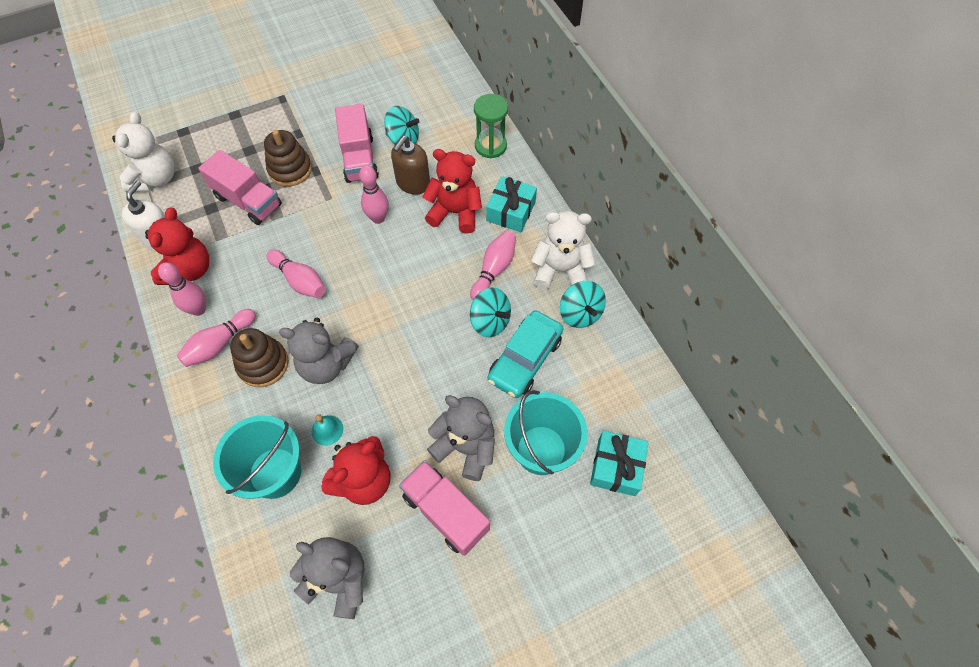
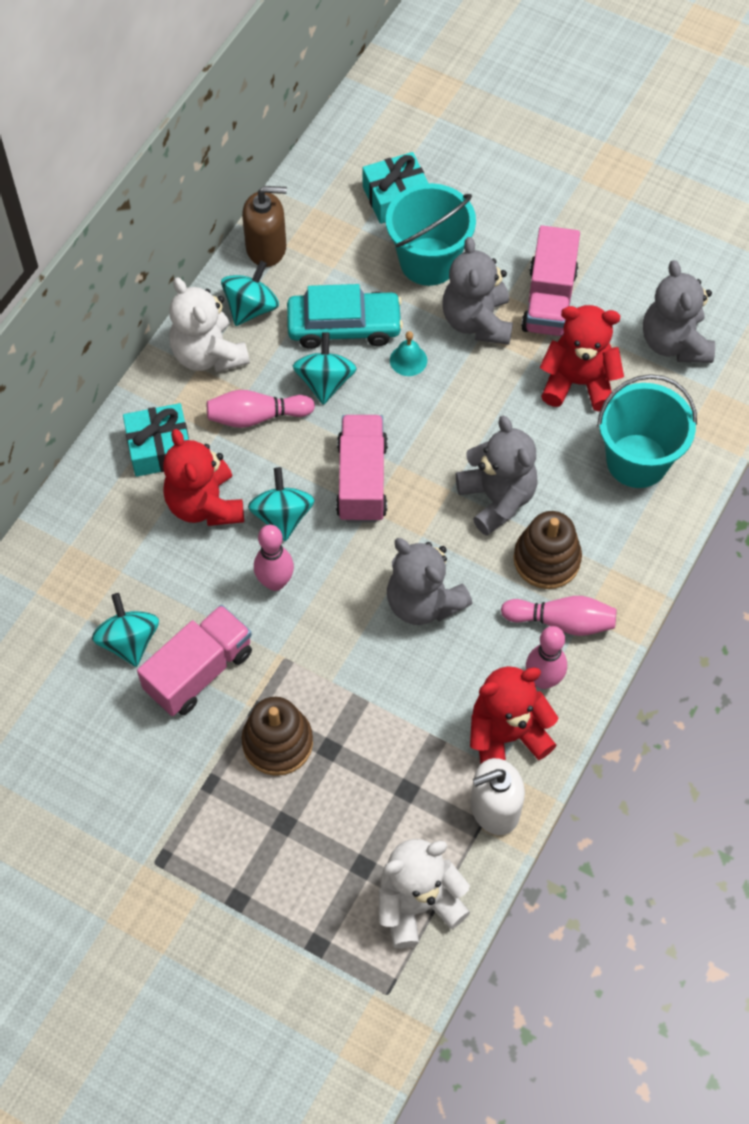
camera: 125 degrees left, 0 degrees up
(248, 201) = (363, 753): pink truck -> pink truck (362, 481)
(300, 280) = (423, 602): pink bowling pin -> grey teddy bear
(327, 430) = (560, 447): turquoise bell -> turquoise bell (408, 360)
(413, 183) = (193, 580): brown soap dispenser -> brown soap dispenser (266, 248)
(415, 244) = (282, 516): none -> turquoise spinning top
(490, 146) = (68, 531): green hourglass -> none

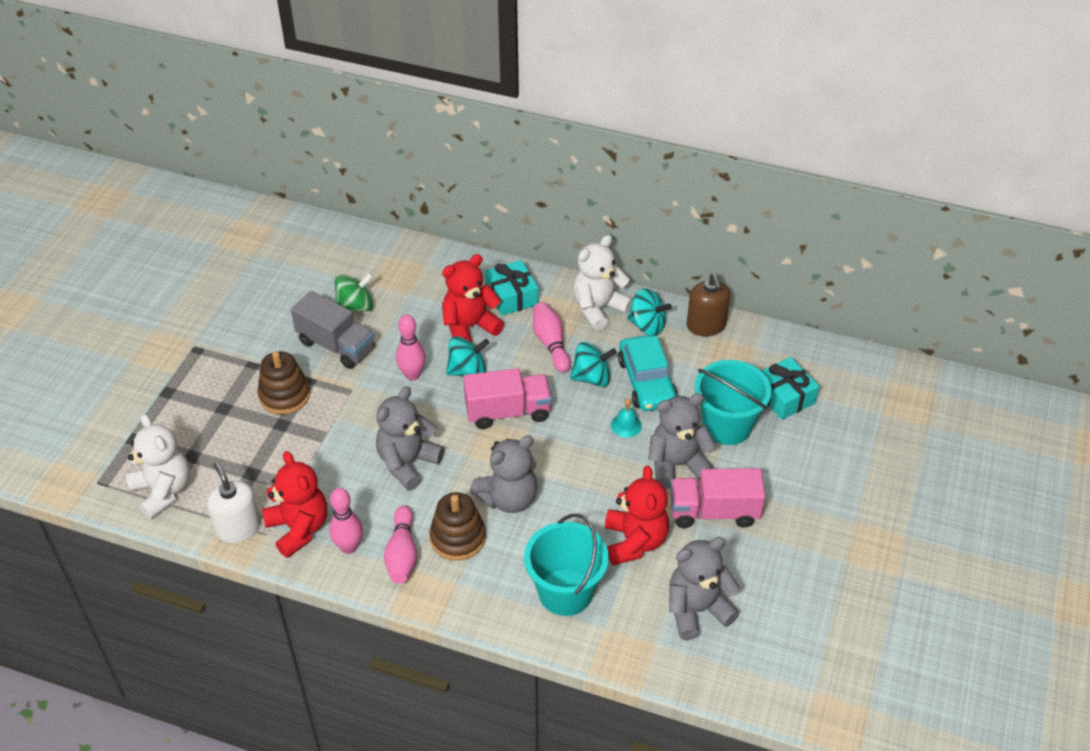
camera: 80 degrees right, 15 degrees down
(129, 641) = (355, 306): turquoise spinning top -> green spinning top
(199, 671) = (336, 345): pink truck -> grey truck

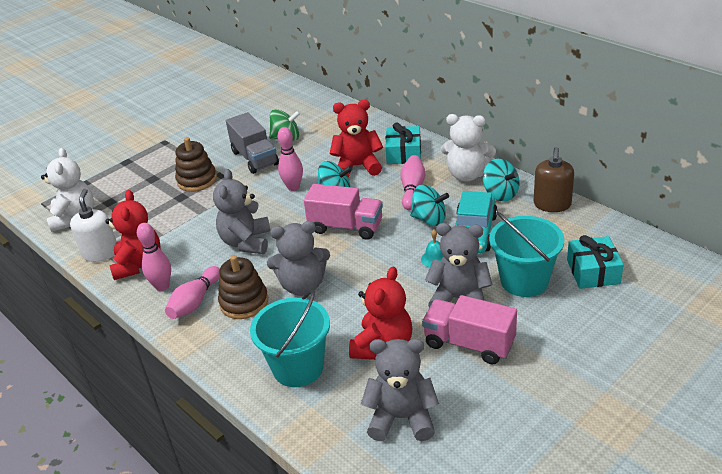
camera: 30 degrees right, 10 degrees down
(408, 463) = (246, 242): grey teddy bear -> grey teddy bear turned 60 degrees counterclockwise
(598, 309) = (467, 175): white teddy bear -> white teddy bear turned 150 degrees counterclockwise

